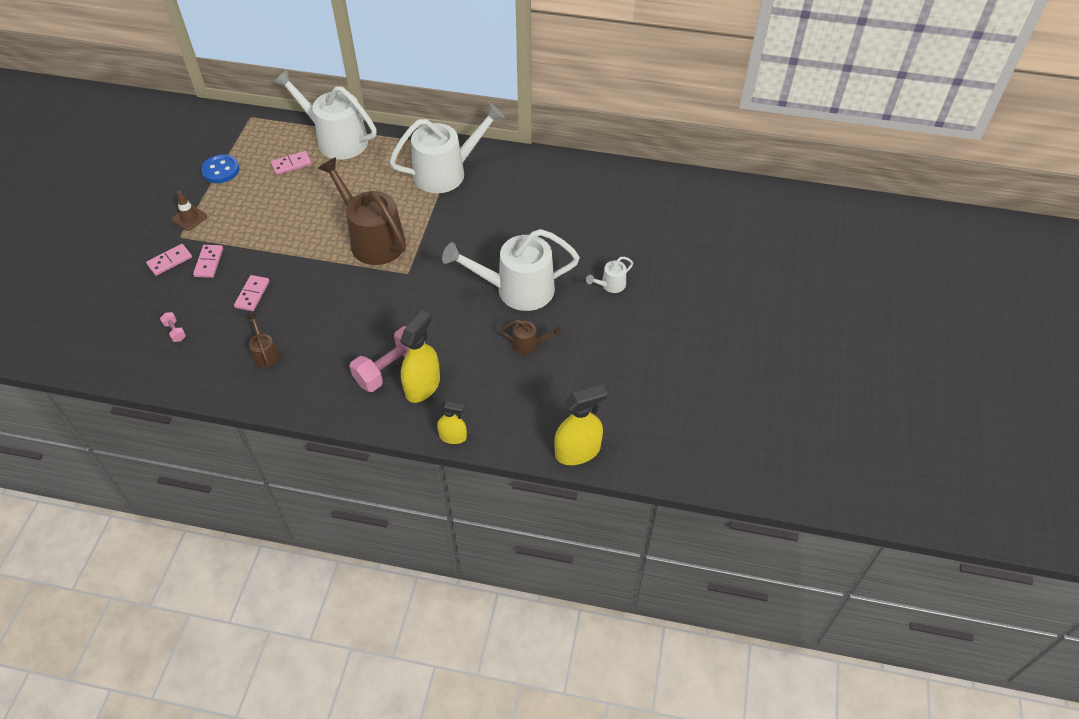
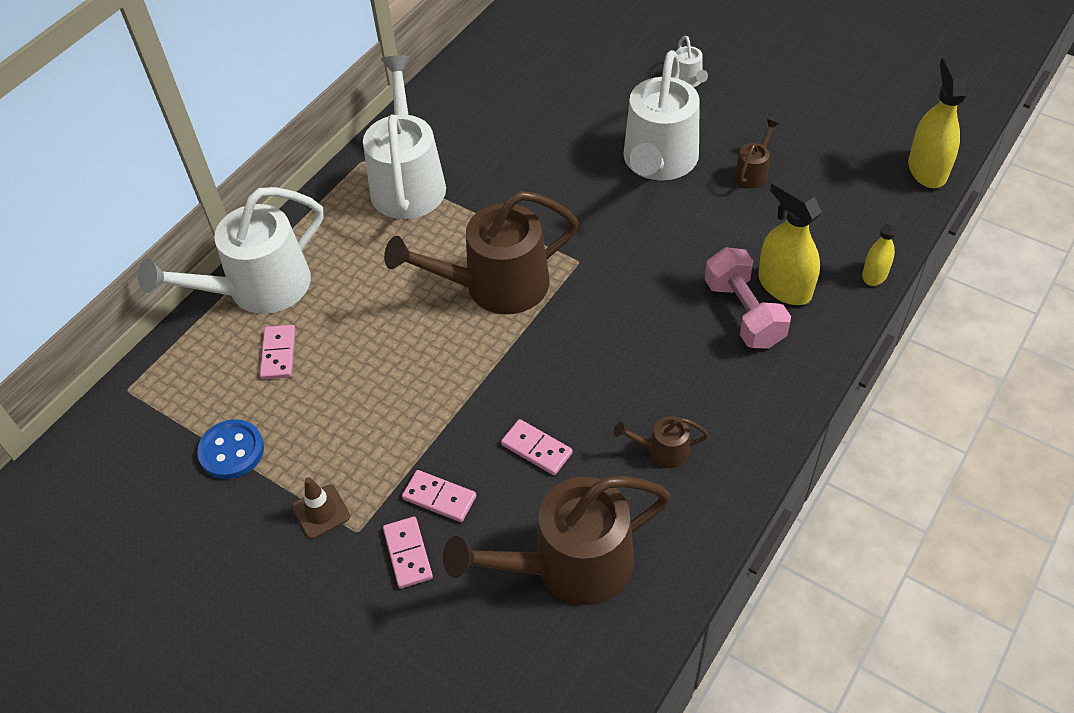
camera: 65 degrees left, 0 degrees up
(175, 331) = (569, 565): pink dumbbell -> brown watering can

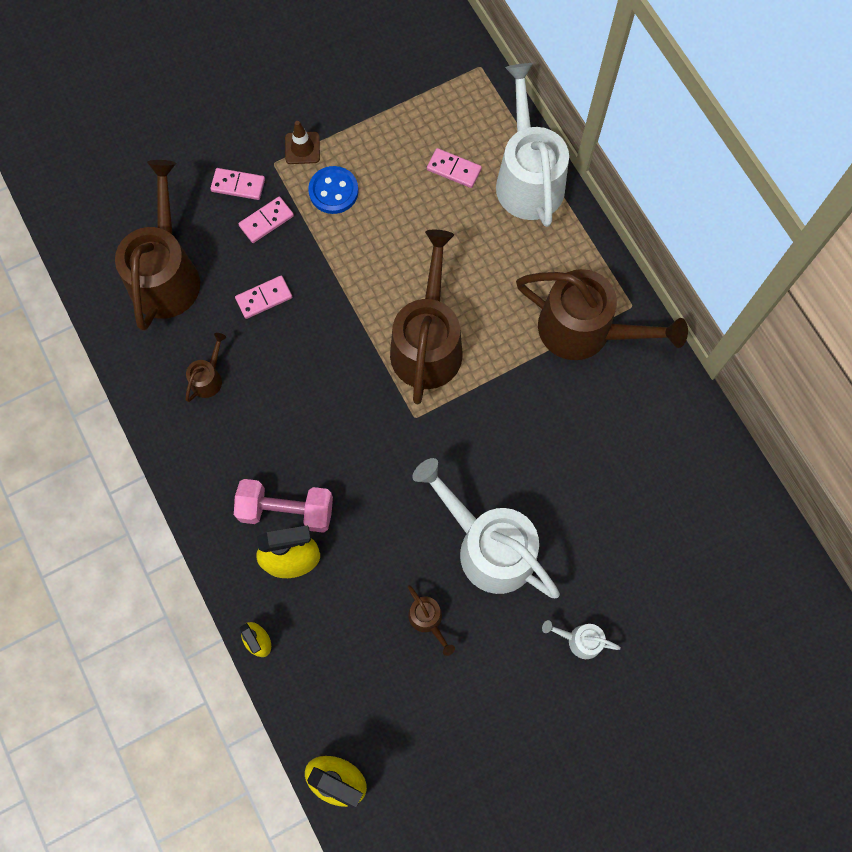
camera: 115 degrees right, 20 degrees up
(231, 451) = (385, 113): blue button -> blue button (333, 191)
(407, 181) = (585, 330): white watering can -> brown watering can

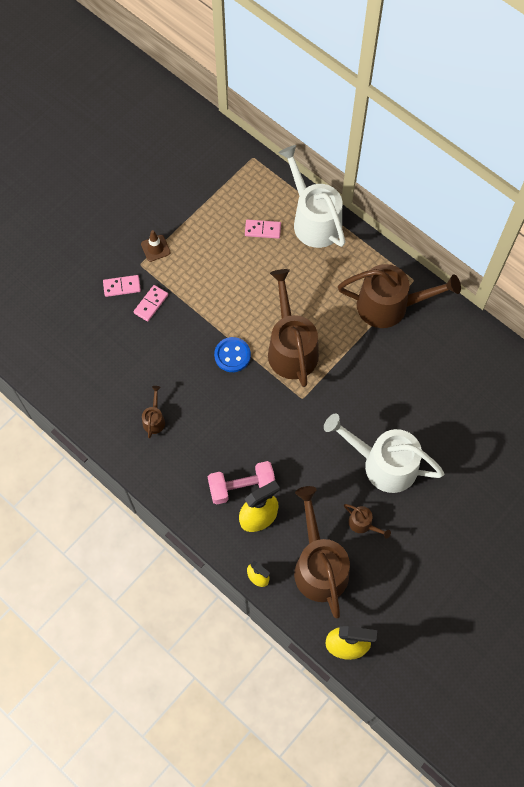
camera: 20 degrees left, 5 degrees down
(166, 274) = (97, 361): brown watering can -> brown watering can (319, 565)
(264, 298) = (170, 355): pink domino -> none
(333, 191) = (188, 270): blue button -> blue button (232, 355)
(580, 640) = (464, 502): white watering can -> none

